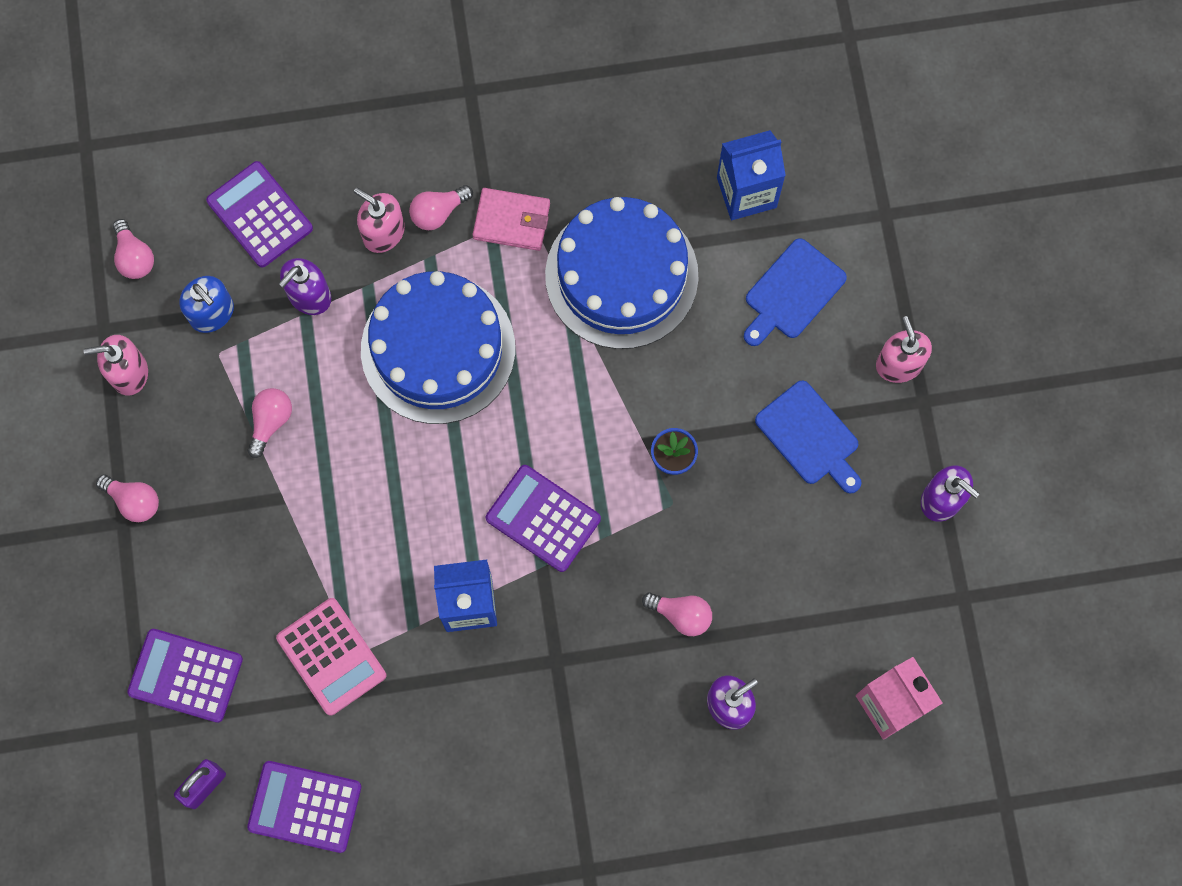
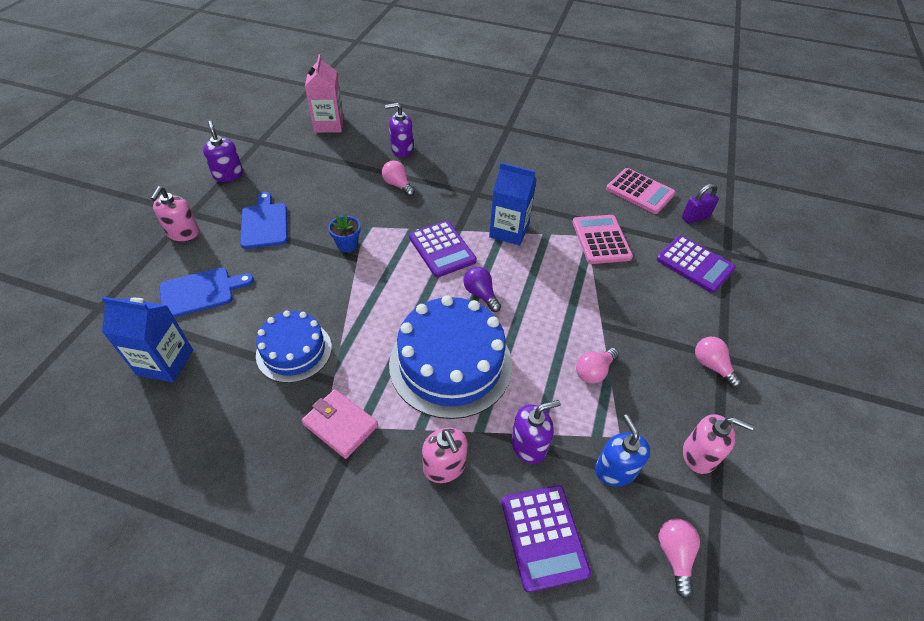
camera: 155 degrees left, 25 degrees down
(305, 807) = (640, 191): purple calculator -> pink calculator
(438, 212) = (391, 460): pink light bulb -> none
(453, 467) = (480, 294): none -> purple light bulb
(621, 275) = (294, 351): blue cake -> blue cake, size x0.61

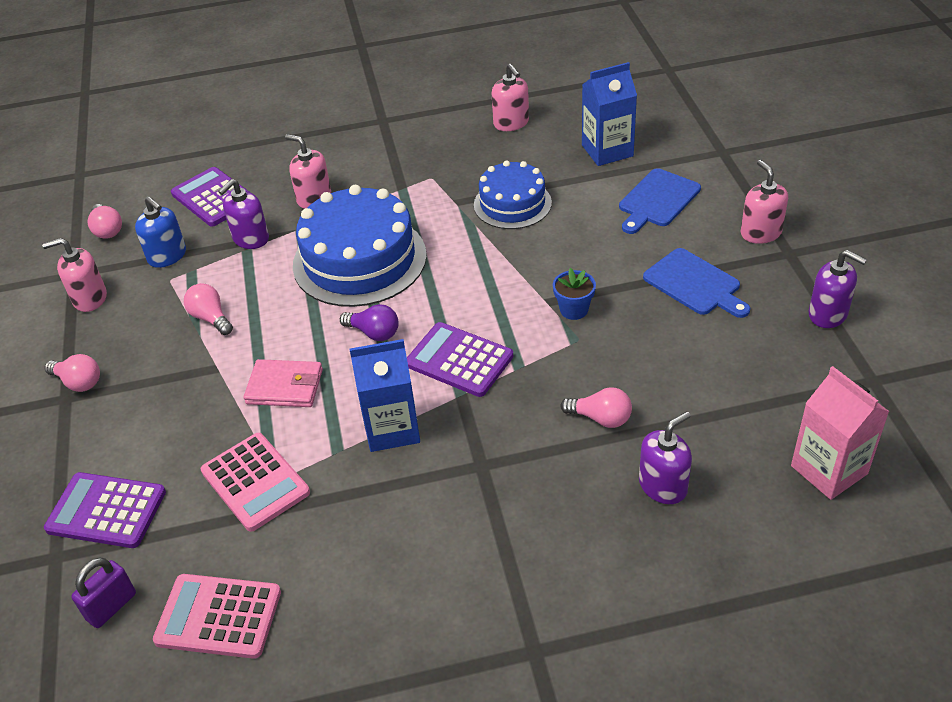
camera: 155 degrees right, 5 degrees down
(189, 456) = (511, 123): none -> pink soap dispenser
(340, 425) = (419, 182): pink wallet -> pink wallet (285, 387)
(594, 371) = (210, 318): pink light bulb -> pink light bulb turned 60 degrees counterclockwise

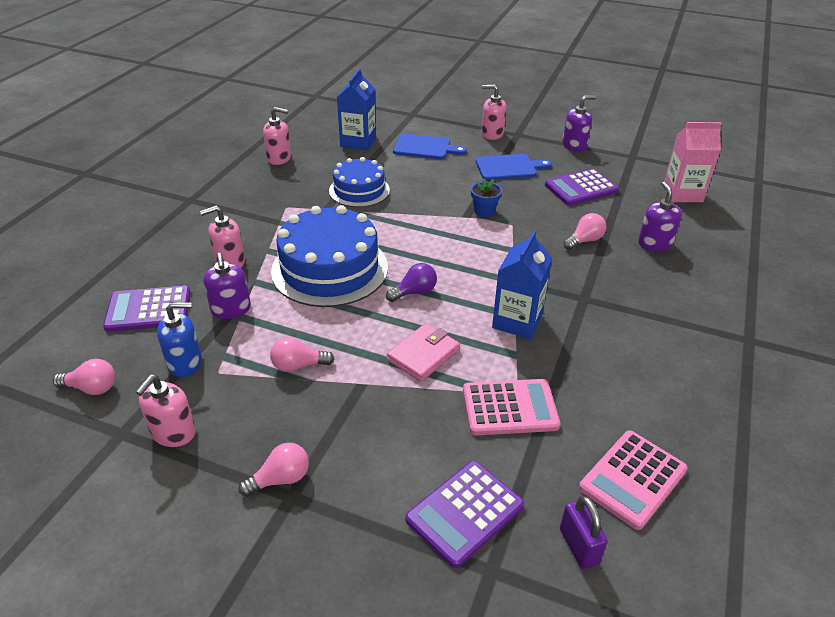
camera: 60 degrees left, 5 degrees down
(459, 360) = (481, 269): purple calculator -> purple calculator (581, 188)
(657, 200) = (425, 147): blue cutting board -> blue cutting board turned 60 degrees counterclockwise

